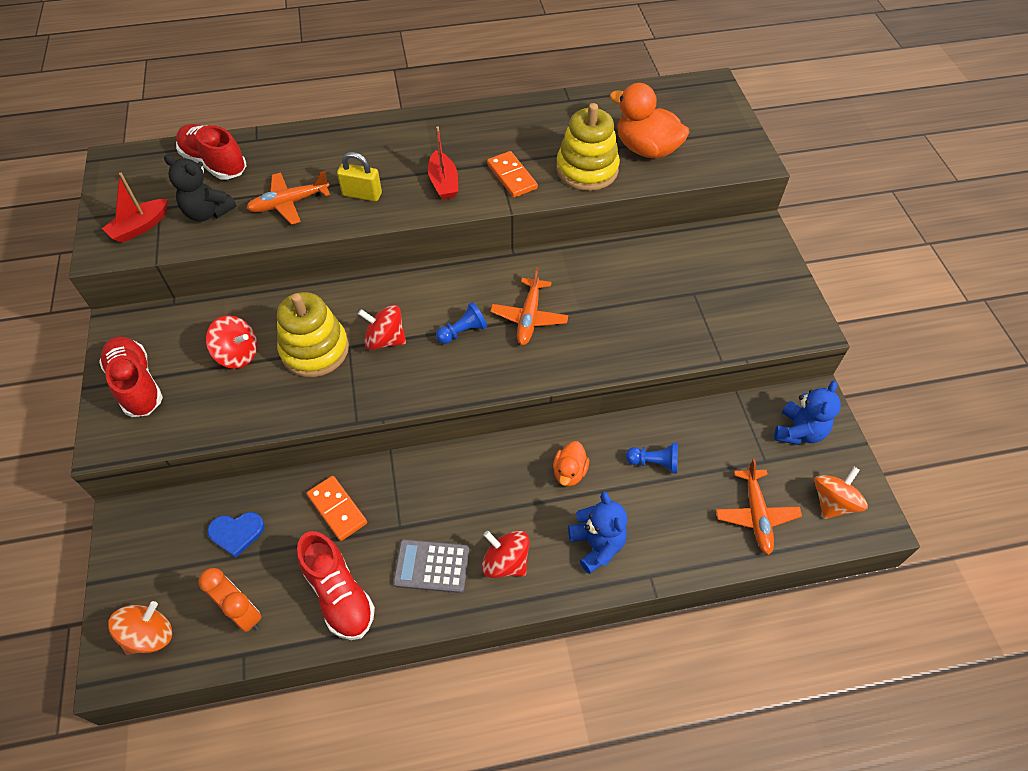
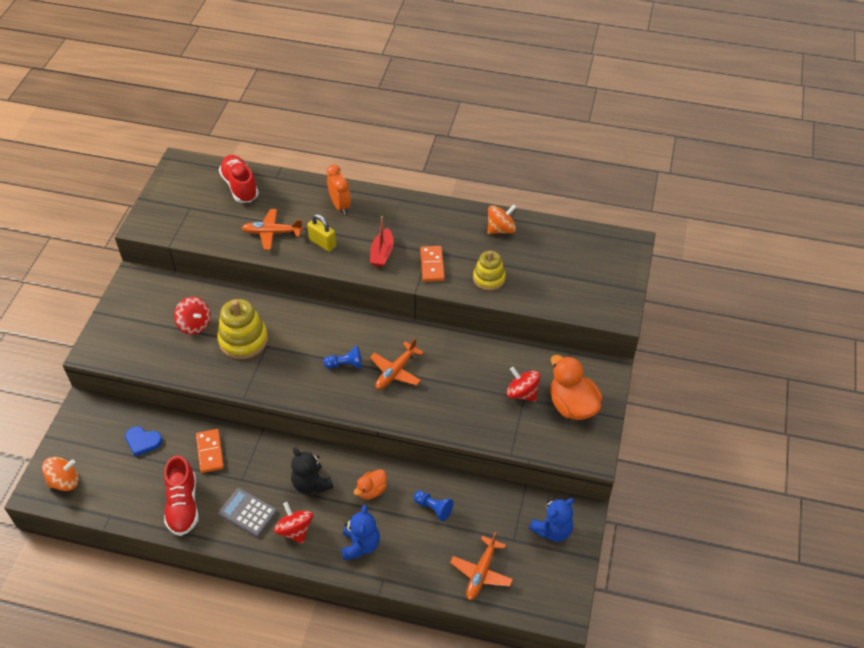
camera: 25 degrees right, 5 degrees down
(137, 384) = (125, 321): red shoe -> none
(140, 227) = (172, 217): red boat -> none
(208, 212) = (218, 221): black teddy bear -> black teddy bear (311, 484)
(242, 613) = (122, 491): orange clock -> orange clock (340, 205)
(385, 340) = (291, 350): red spinning top -> red spinning top (522, 393)
(587, 169) = (489, 278): yellow stacking toy -> yellow stacking toy, size x0.66
(646, 149) = (543, 278): orange duck -> orange duck (572, 405)
(833, 502) = (542, 588): orange spinning top -> orange spinning top (501, 229)

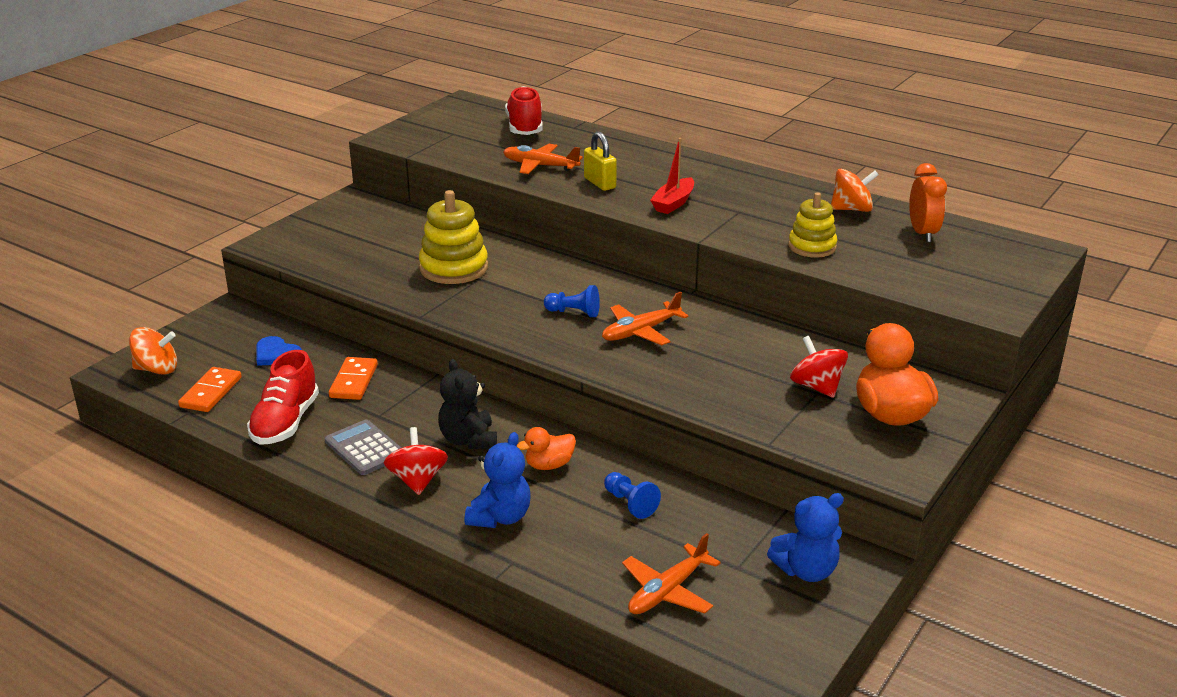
camera: 20 degrees right, 20 degrees down
(194, 324) = (402, 245): red spinning top -> none
(340, 205) = (641, 159): orange clock -> orange clock (922, 233)
(432, 265) = (737, 223): orange domino -> orange domino (211, 392)

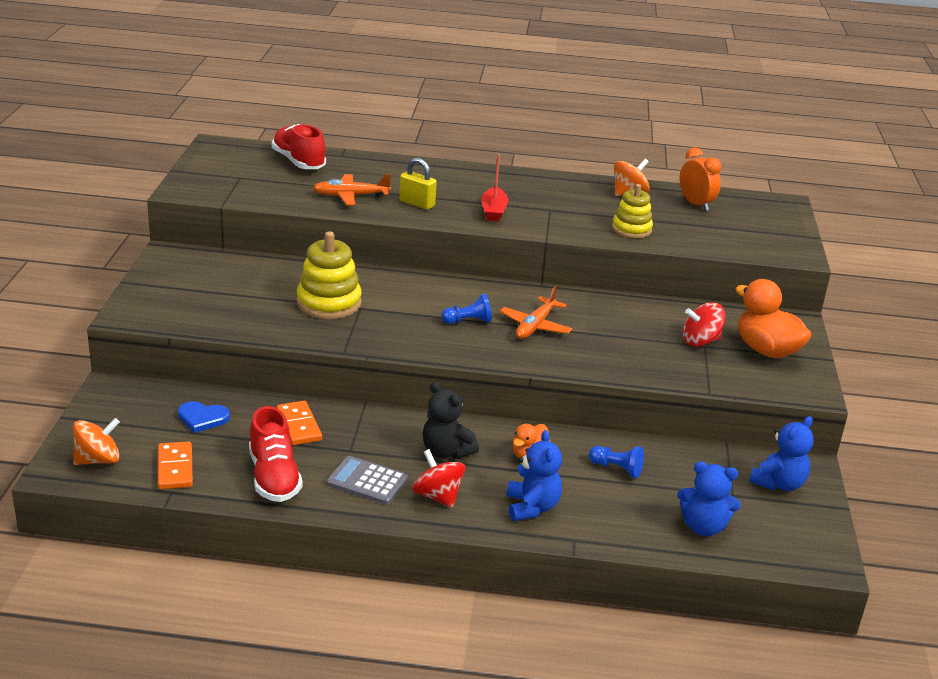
camera: 30 degrees left, 0 degrees up
(668, 591) = (703, 527): orange plane -> blue teddy bear
(816, 387) = (700, 341): red spinning top -> red spinning top turned 45 degrees counterclockwise

